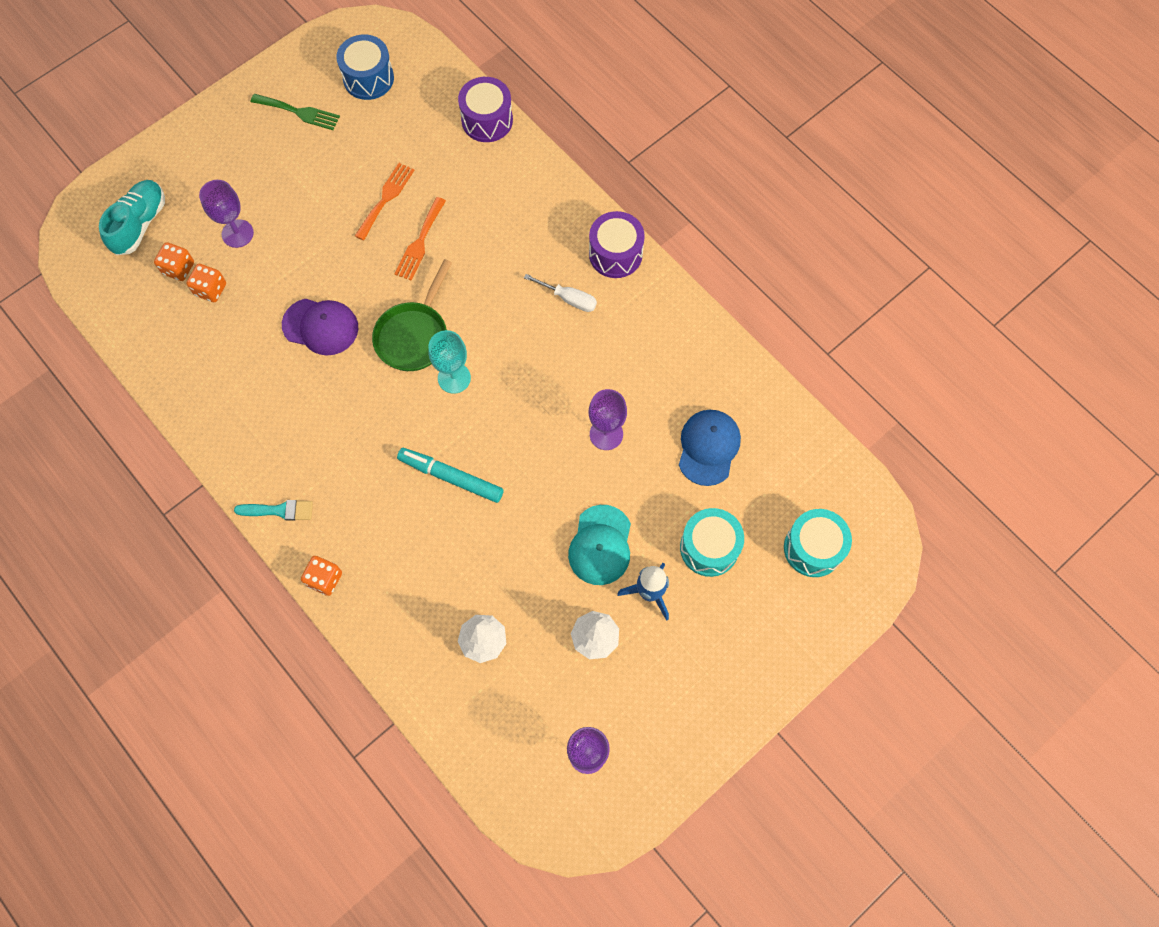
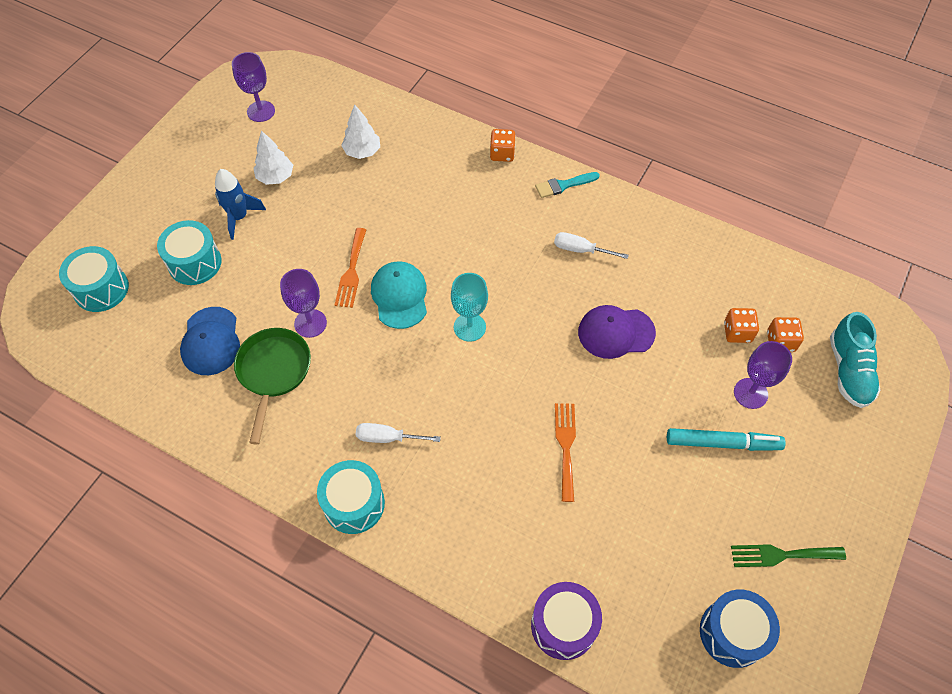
camera: 160 degrees right, 10 degrees down
(305, 424) = (581, 250): none -> white screwdriver
(386, 198) = (626, 483): orange fork -> orange fork (351, 271)
(414, 335) = (525, 352): green pan -> green pan (273, 372)
(451, 477) = (436, 249): turquoise marker -> turquoise marker (722, 443)
(600, 545) = (289, 238): turquoise cap -> turquoise cap (399, 296)
(615, 254) = (354, 504): purple drum -> turquoise drum

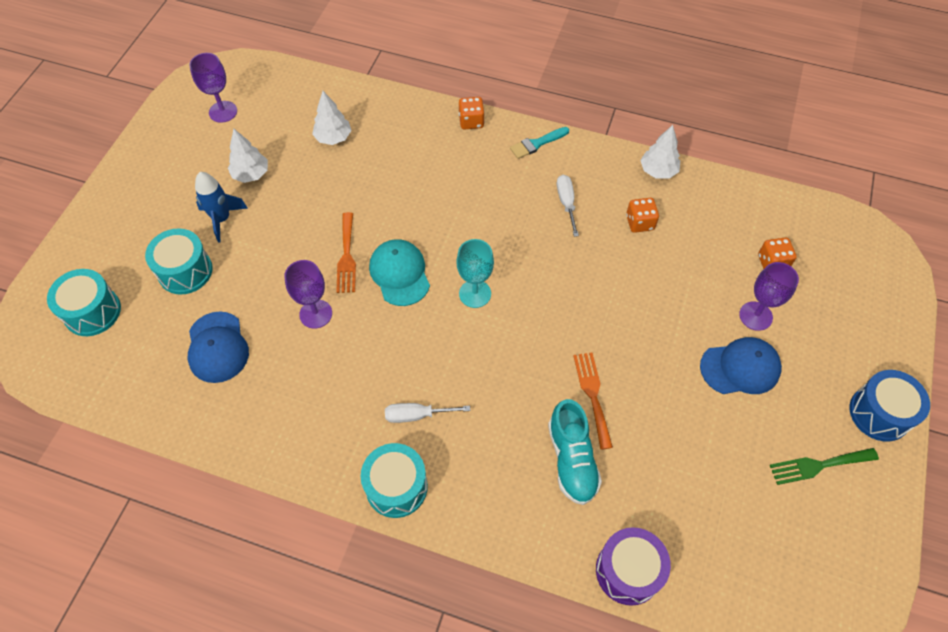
camera: 10 degrees left, 0 degrees up
(273, 372) = (288, 368): green pan -> none
(581, 250) = (566, 203): white screwdriver -> white screwdriver turned 75 degrees clockwise
(615, 332) = (616, 277): purple cap -> none
(682, 230) = (658, 171): none -> white tree
(722, 443) = (740, 368): turquoise marker -> blue cap
(732, 633) = (789, 549): blue drum -> blue drum (879, 413)
(737, 332) = (730, 260): orange dice -> orange dice (640, 223)
(848, 371) = (840, 280): turquoise shoe -> turquoise shoe (572, 459)

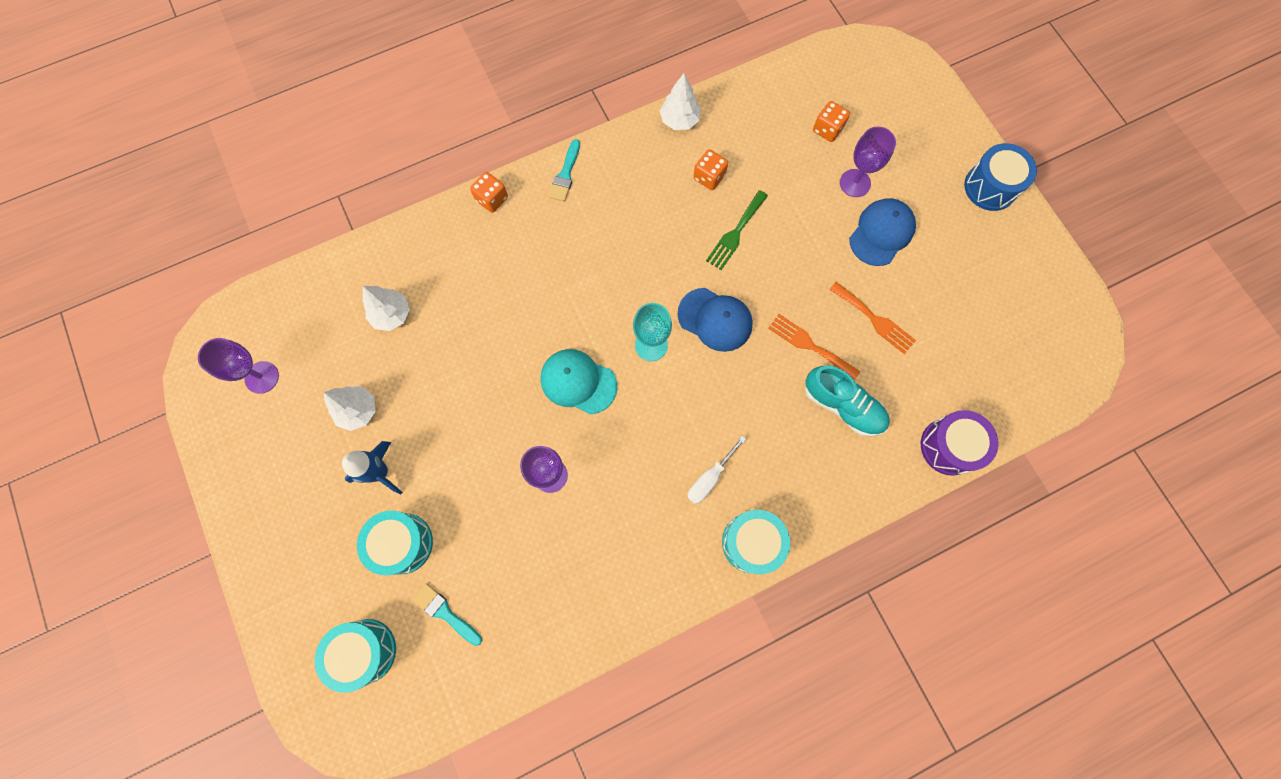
camera: 45 degrees left, 15 degrees up
(159, 335) = (445, 613): none -> turquoise brush
(217, 347) = (505, 576): blue cap -> blue cap (715, 319)
(346, 256) = (521, 407): orange fork -> orange fork (874, 320)
(566, 203) = (640, 208): white screwdriver -> none
(818, 465) = (989, 260): green fork -> green fork (735, 233)

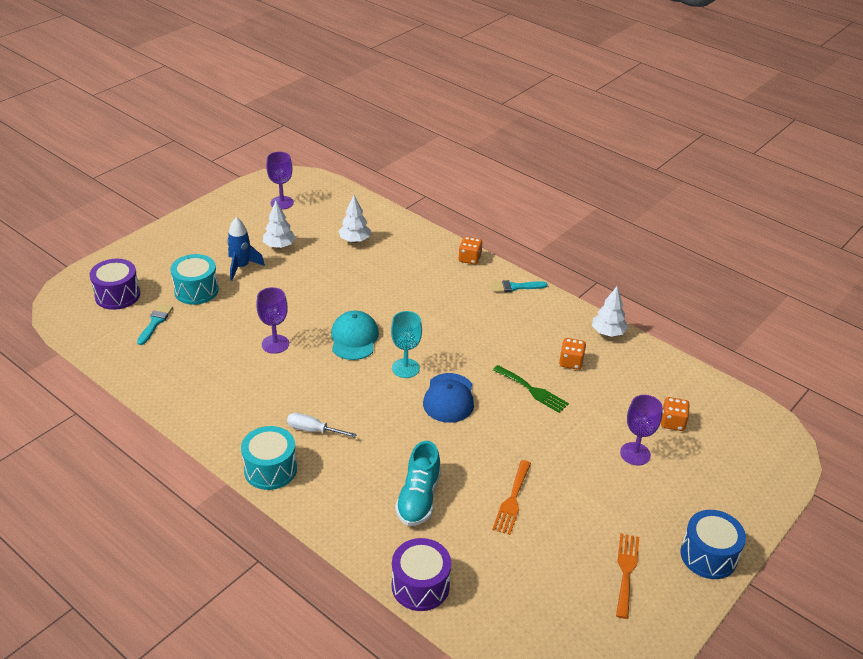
camera: 65 degrees right, 35 degrees down
(365, 651) = (117, 295): turquoise drum -> purple drum
(735, 233) = (532, 390): green fork -> green fork turned 150 degrees counterclockwise
(809, 345) = (461, 462): orange fork -> orange fork (626, 571)
(881, 233) = (600, 484): blue cap -> none

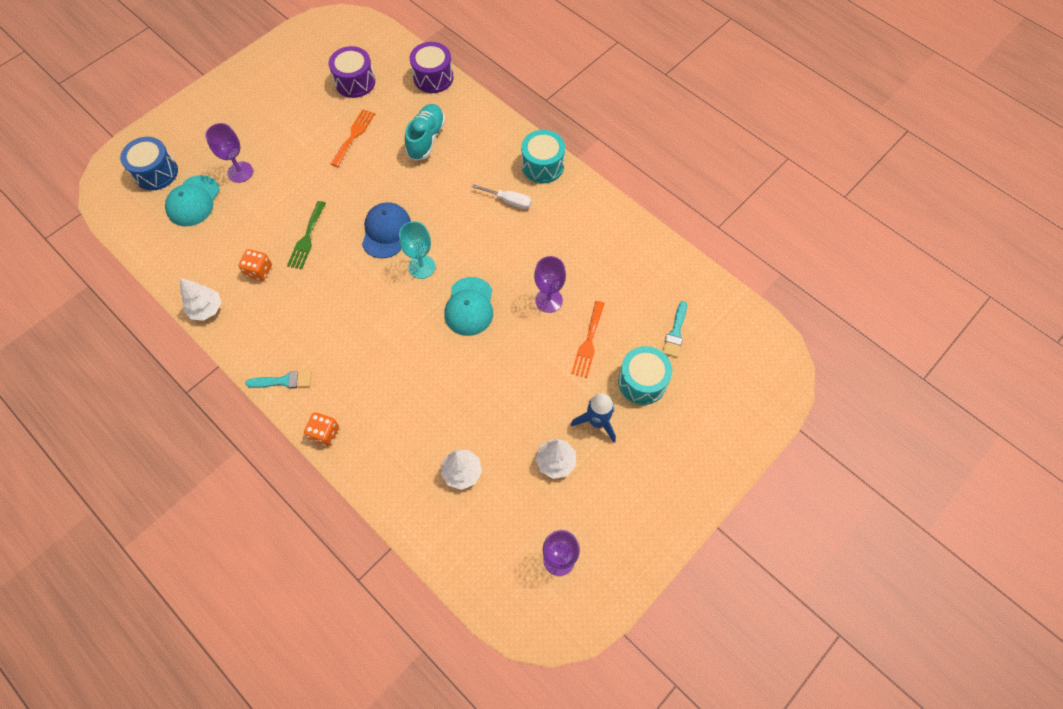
camera: 175 degrees left, 25 degrees up
(117, 295) = (726, 375): purple drum -> purple drum (355, 82)
(532, 390) = (307, 238): green fork -> green fork turned 120 degrees counterclockwise
(626, 571) = (287, 83): orange fork -> orange fork (588, 342)
(672, 422) = (193, 201): orange dice -> turquoise cap
(708, 555) = (223, 91): blue drum -> blue drum (156, 172)

